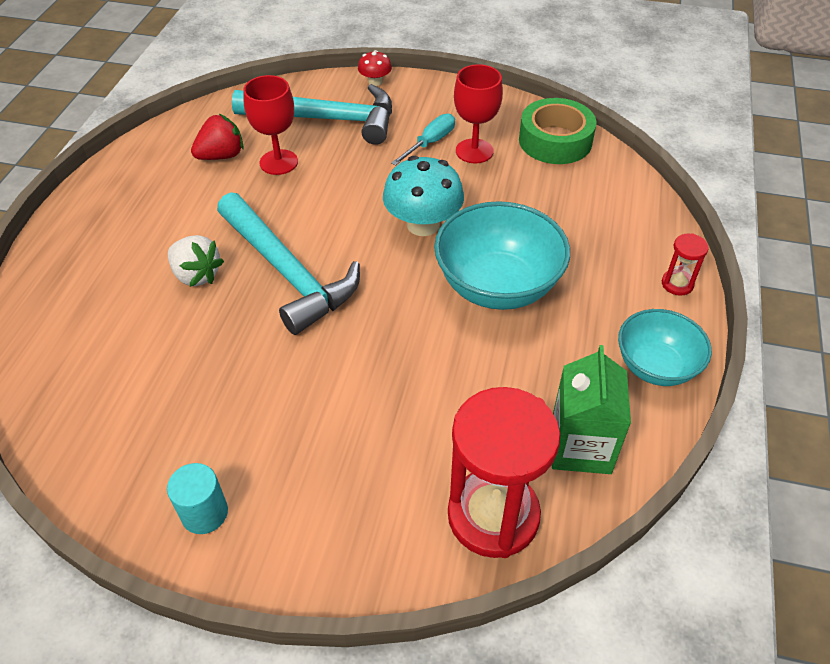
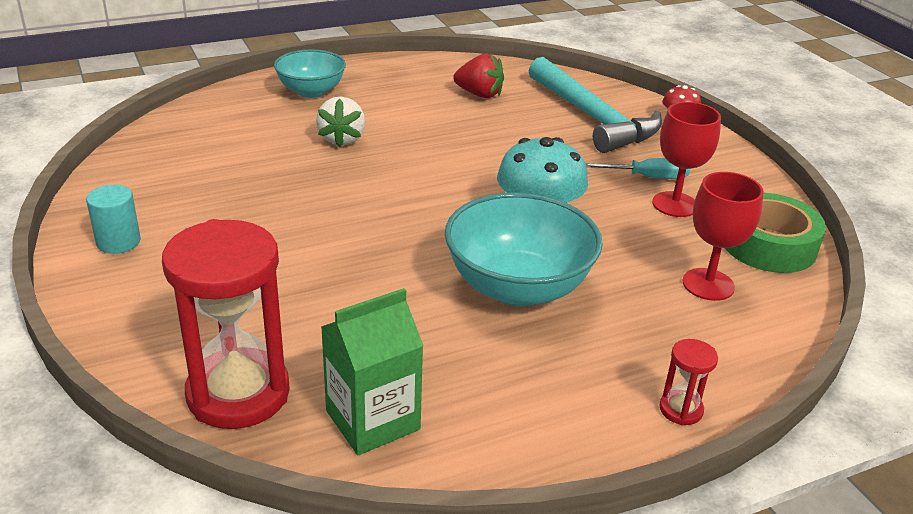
camera: 50 degrees right, 15 degrees down
(278, 162) = (509, 119): red goblet -> red goblet (708, 284)
(288, 273) = (394, 175): turquoise hammer -> none
(655, 366) = (538, 436): turquoise bowl -> turquoise bowl (311, 91)

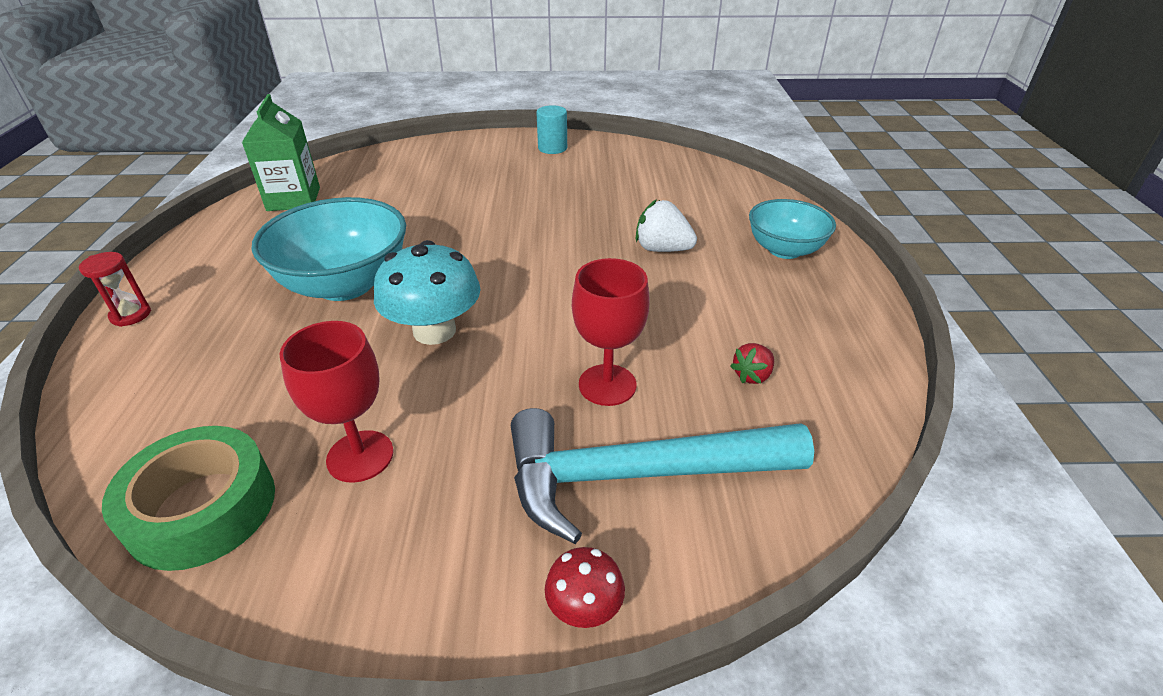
camera: 115 degrees right, 5 degrees up
(238, 393) = (365, 167): red hourglass -> none
(479, 94) = (752, 375): red strawberry -> red strawberry, size x0.62
(647, 177) = (438, 459): turquoise screwdriver -> none
(708, 284) = (214, 406): red goblet -> red goblet (607, 385)

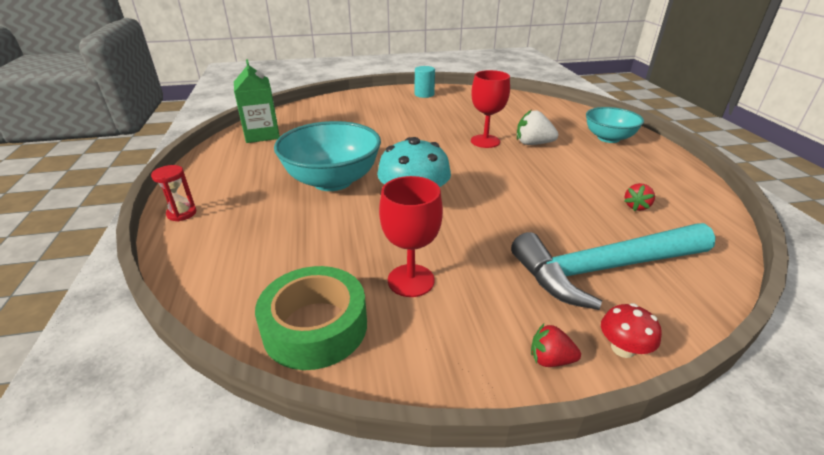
camera: 10 degrees left, 5 degrees down
(473, 607) = (550, 359): none -> red strawberry
(607, 385) = (550, 221): red goblet -> red goblet (485, 141)

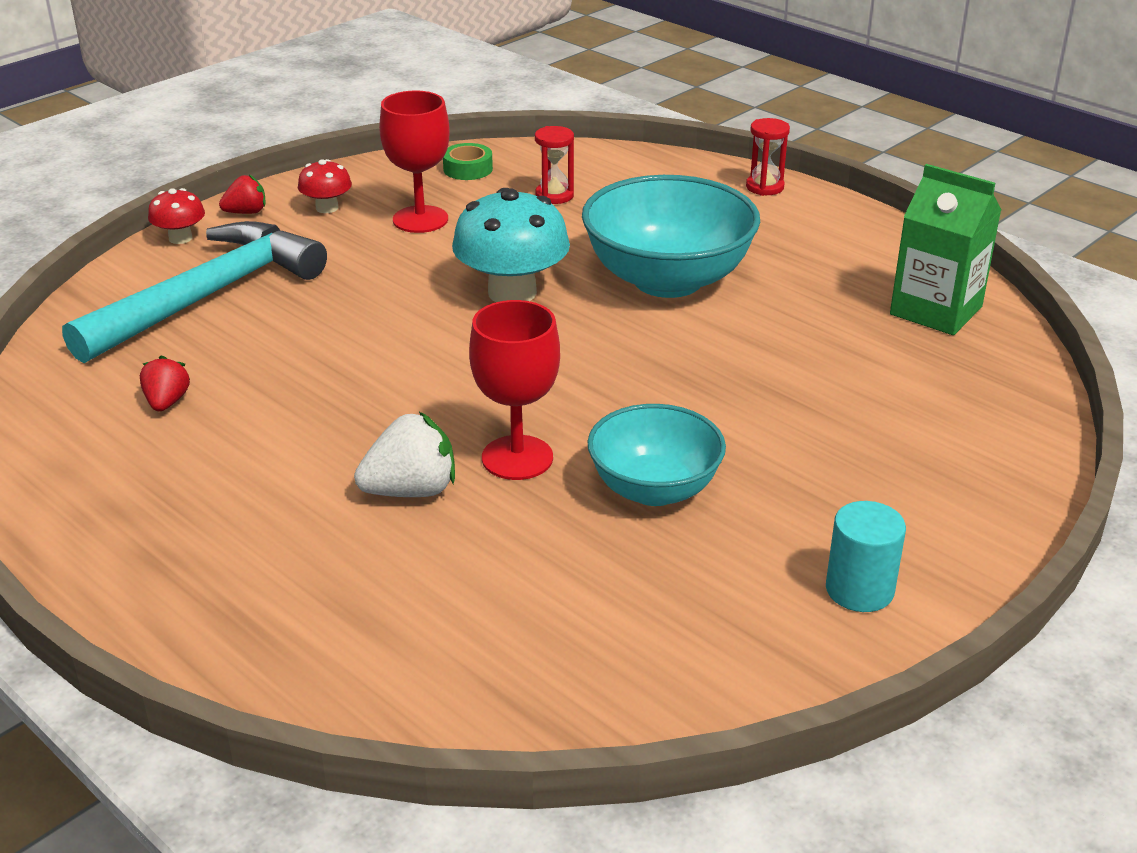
camera: 145 degrees right, 0 degrees up
(298, 262) = (554, 195): none -> red hourglass
(315, 327) = (468, 169): green tape -> green tape, size x0.49
(473, 330) = (327, 208): none -> red mushroom
(608, 138) = (240, 586): turquoise bowl -> turquoise bowl (654, 489)

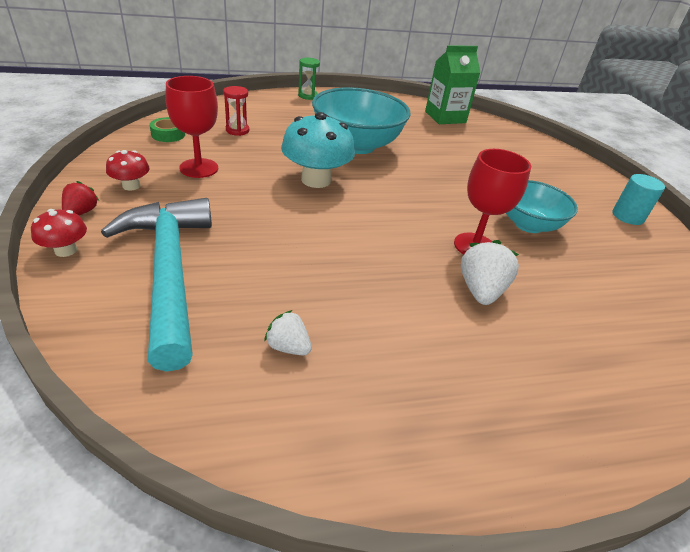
camera: 60 degrees left, 5 degrees up
(167, 402) = (288, 347): red strawberry -> white strawberry
(764, 187) = (308, 96): red hourglass -> green hourglass

